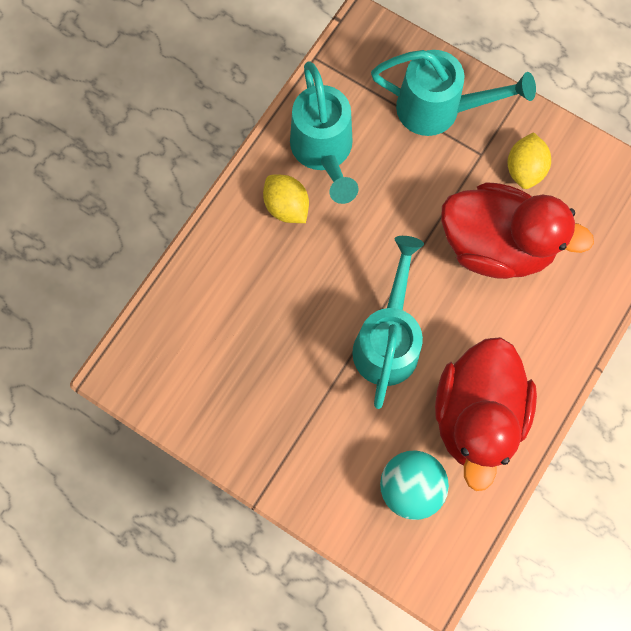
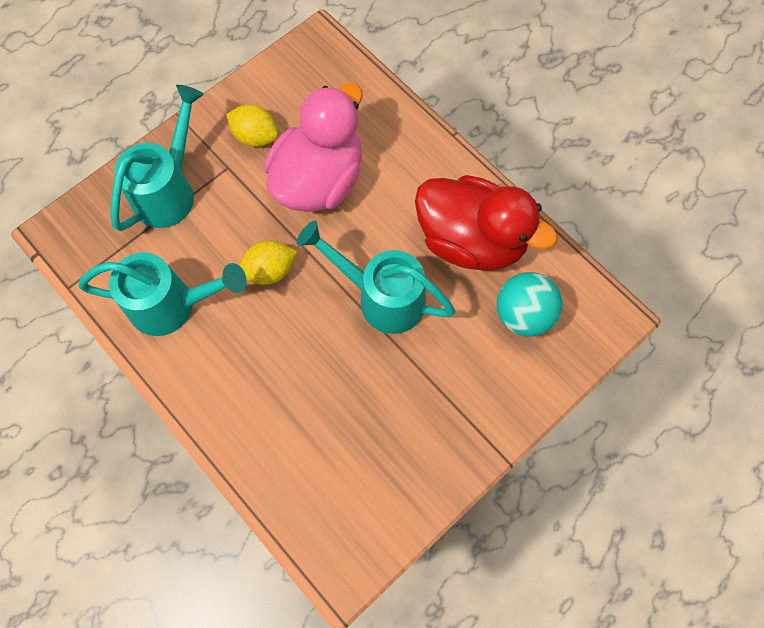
camera: 75 degrees left, 5 degrees down
(286, 206) = (217, 355): yellow lemon -> yellow lemon (270, 271)
(496, 245) = (319, 180): red duck -> pink duck

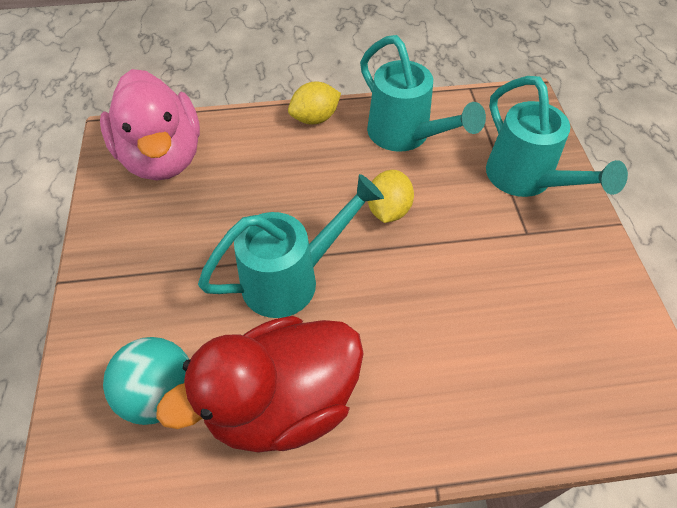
camera: 125 degrees right, 15 degrees down
(173, 305) = (406, 136): turquoise watering can -> turquoise watering can turned 75 degrees counterclockwise
(255, 136) = (553, 273): yellow lemon -> yellow lemon (315, 118)
(319, 180) = (462, 300): pink duck -> pink duck (162, 157)

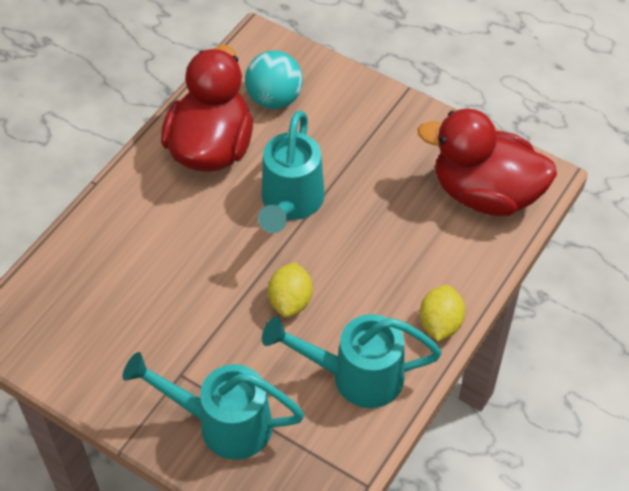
camera: 130 degrees right, 0 degrees up
(162, 157) = (485, 193): pink duck -> red duck
(388, 210) = (290, 301): yellow lemon -> yellow lemon turned 45 degrees clockwise

